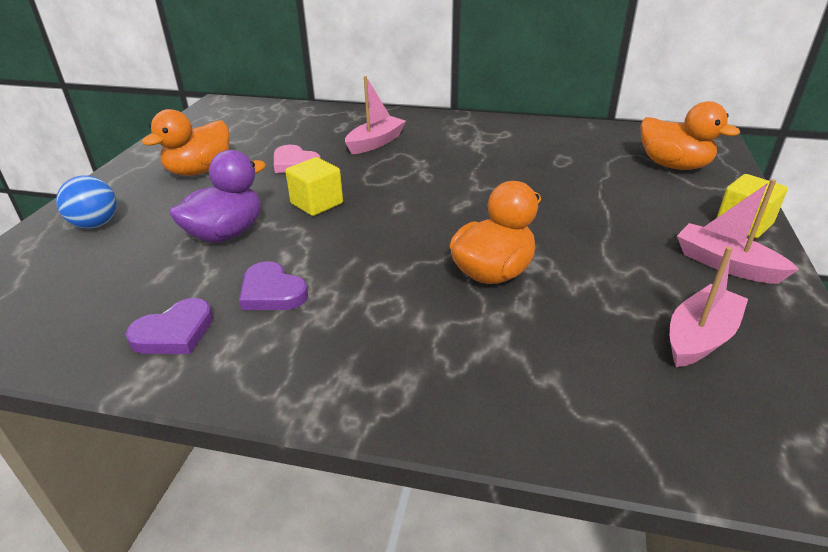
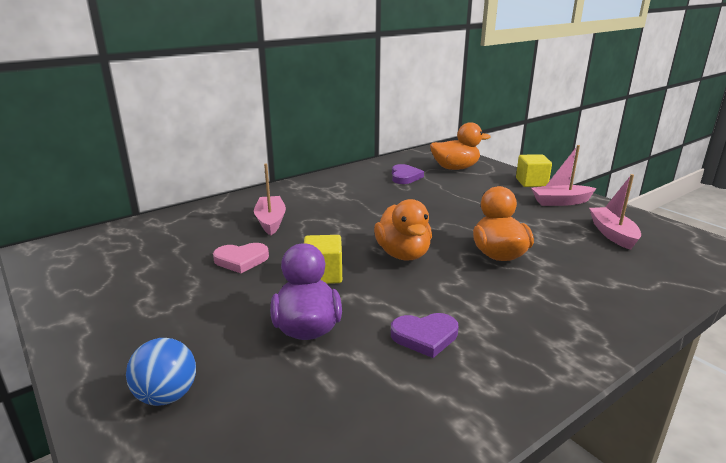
camera: 50 degrees left, 10 degrees down
(174, 332) = (429, 401): purple heart -> purple heart (405, 177)
(199, 171) = (165, 304): orange duck -> orange duck (403, 254)

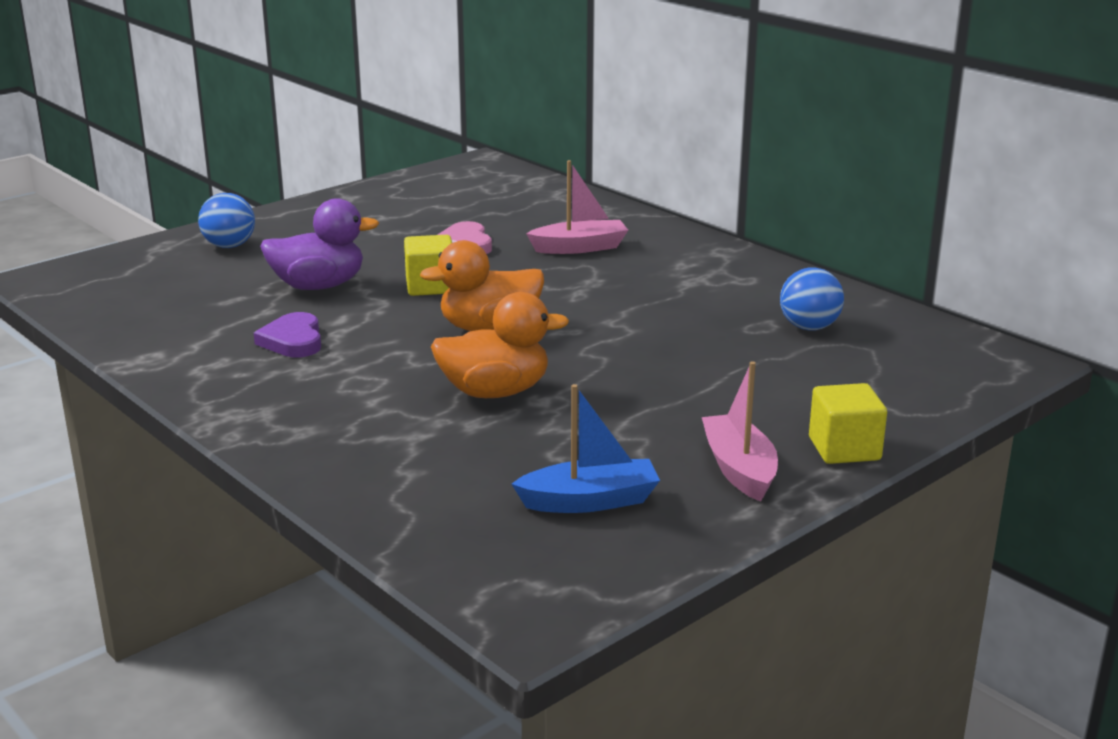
camera: 85 degrees right, 0 degrees up
(405, 177) = (809, 327): purple heart -> blue ball
(455, 168) = (891, 373): orange duck -> none
(612, 234) = (590, 501): pink boat -> blue boat

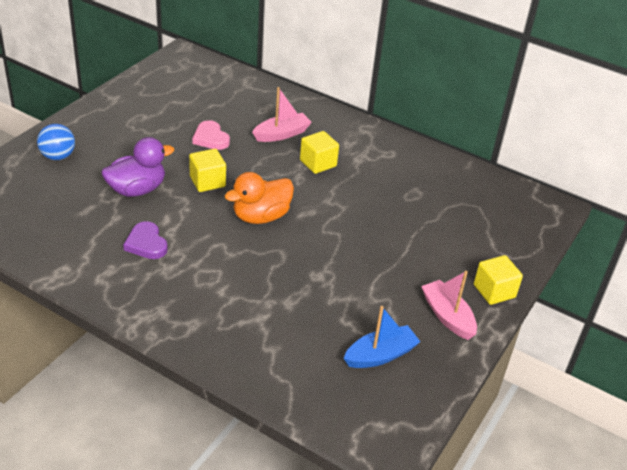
camera: 20 degrees left, 15 degrees up
(495, 392) = (289, 273): orange duck -> none
(619, 281) = (318, 163): none -> yellow cube
(809, 327) = (439, 192): blue ball -> none

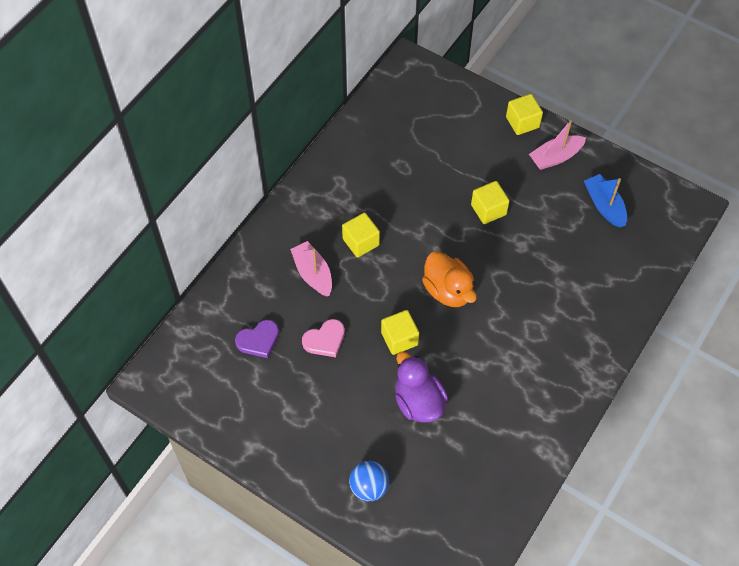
camera: 85 degrees left, 20 degrees up
(146, 243) = (497, 384): purple heart -> purple heart (258, 340)
(364, 253) = (488, 210): none -> yellow cube

